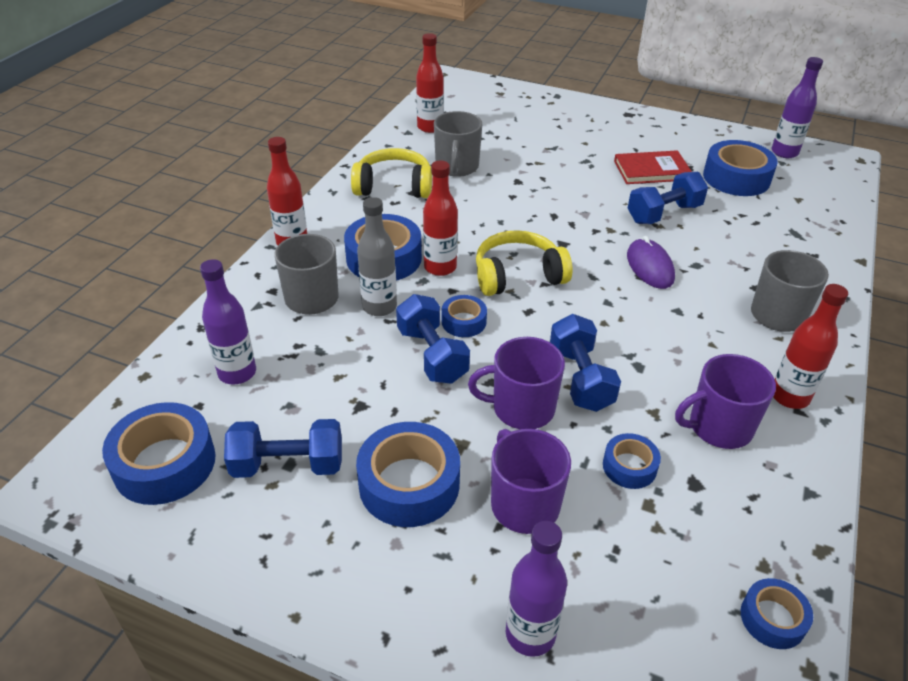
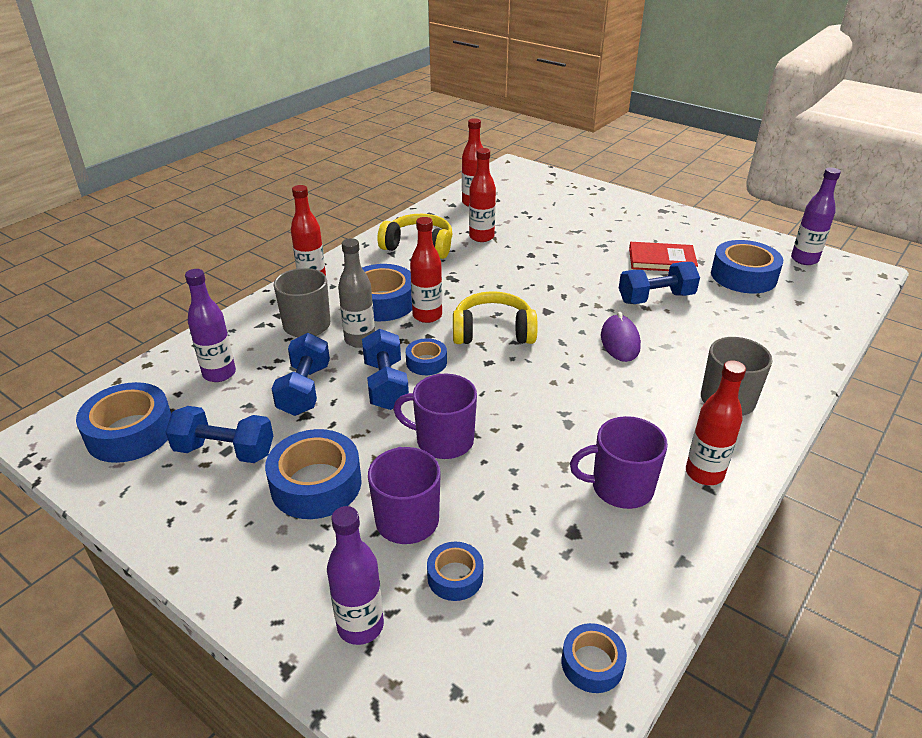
camera: 15 degrees right, 5 degrees down
(457, 167) = (481, 237): grey mug -> red bottle
(580, 378) = (508, 425): blue dumbbell -> blue dumbbell (304, 390)
(629, 466) = (518, 506): blue tape -> blue tape (455, 577)

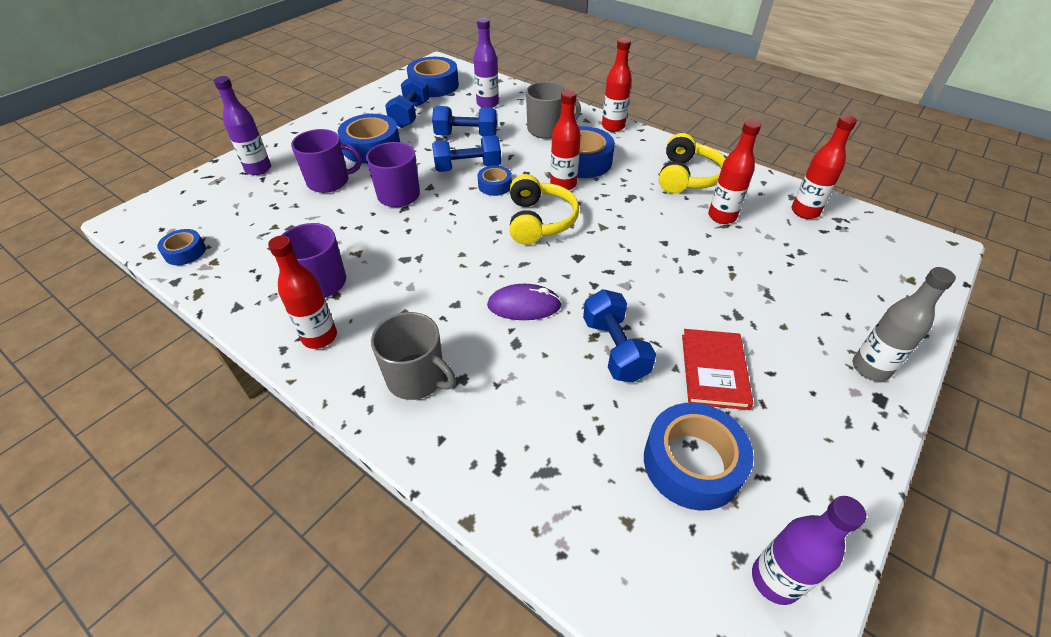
camera: 90 degrees right, 10 degrees up
(360, 340) = (526, 153): grey bottle -> grey bottle (870, 368)
(455, 577) = (275, 200): blue tape -> none

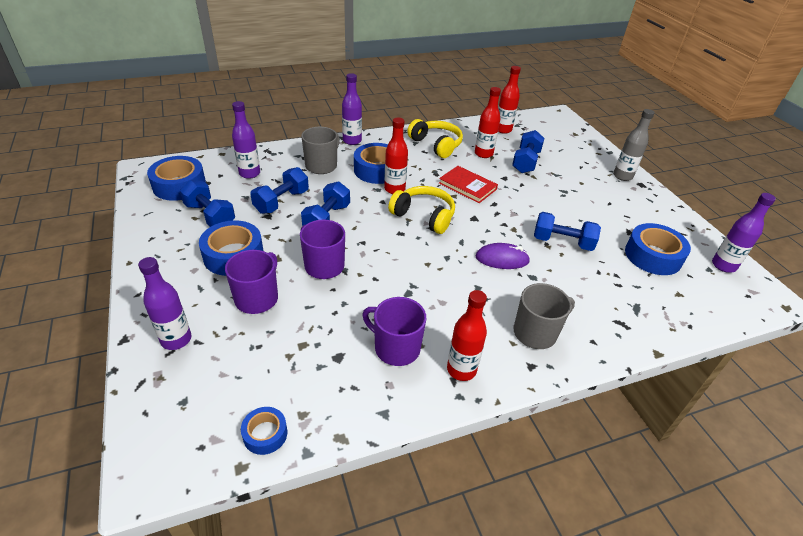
camera: 60 degrees left, 5 degrees down
(495, 185) = (363, 216): blue tape -> none
(524, 305) = (502, 259): purple mouse -> purple mouse turned 60 degrees clockwise
(613, 126) = (352, 141): red bottle -> purple bottle
(714, 371) = (598, 218): red book -> red book (467, 186)
(756, 257) = (525, 162): none -> blue dumbbell

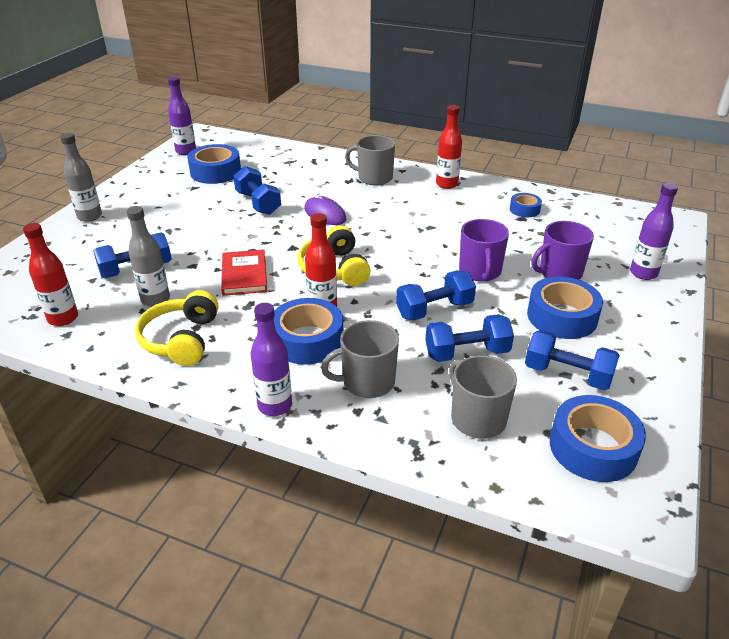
camera: 135 degrees left, 5 degrees down
(210, 216) = (567, 375): blue dumbbell -> blue dumbbell turned 60 degrees counterclockwise
(249, 173) = (477, 418): purple bottle -> grey mug
(265, 434) = (596, 208): blue tape -> blue tape (524, 209)
(396, 348) = (476, 207): purple mug -> none
(483, 154) = (155, 300): red bottle -> grey bottle

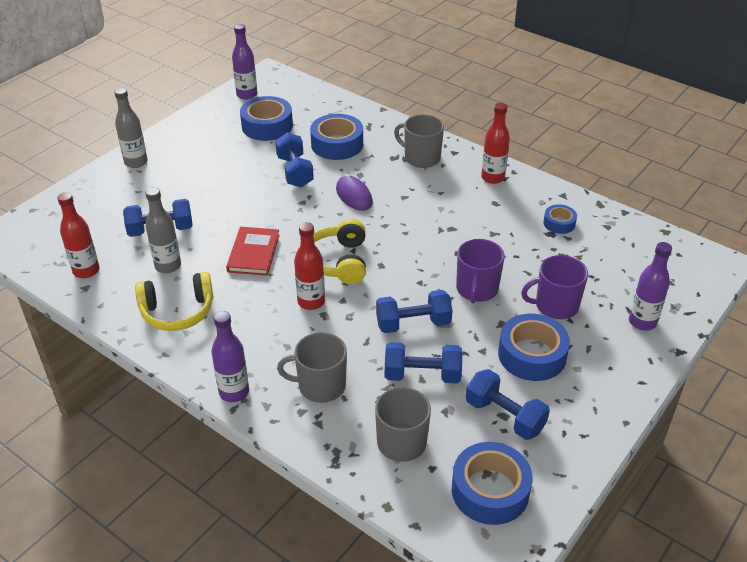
camera: 15 degrees right, 5 degrees up
(181, 339) = (177, 311): yellow headphones -> yellow headphones turned 120 degrees counterclockwise
(307, 340) = (285, 333): blue tape -> blue tape (337, 144)

